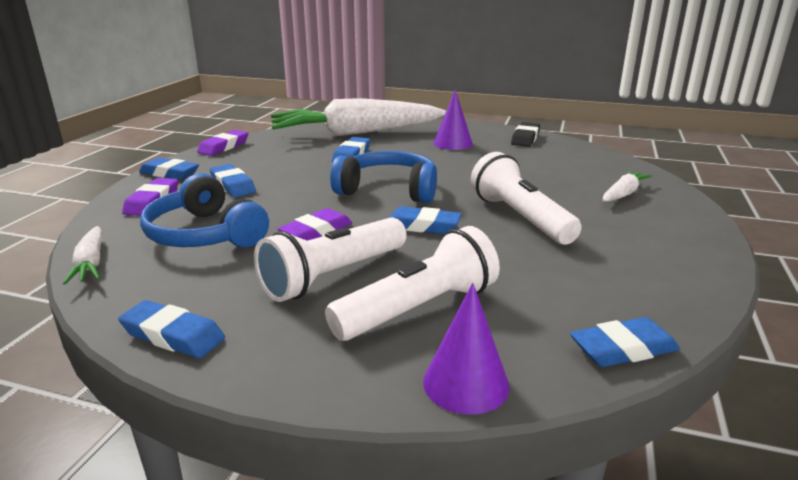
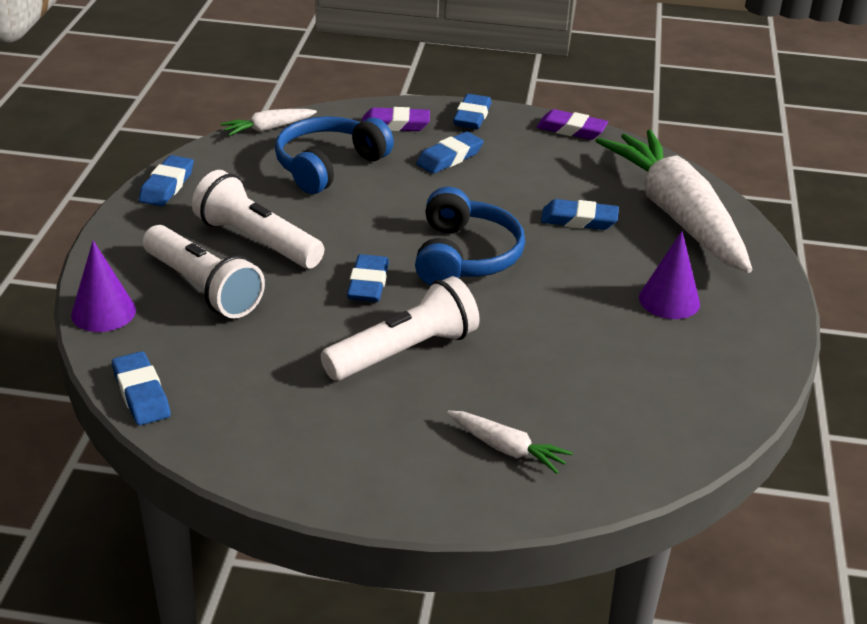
camera: 80 degrees right, 10 degrees up
(316, 232) = (343, 222): purple eraser -> none
(525, 138) = (732, 373): black eraser -> none

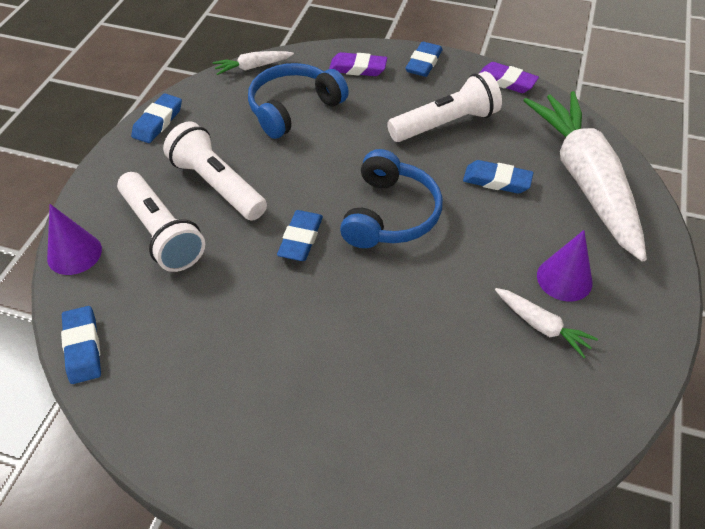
camera: 10 degrees right, 15 degrees up
(404, 352) = (316, 319): white flashlight -> white flashlight (446, 124)
(449, 158) = (396, 106): blue eraser -> none
(507, 449) = (387, 444): white carrot -> white carrot (542, 326)

